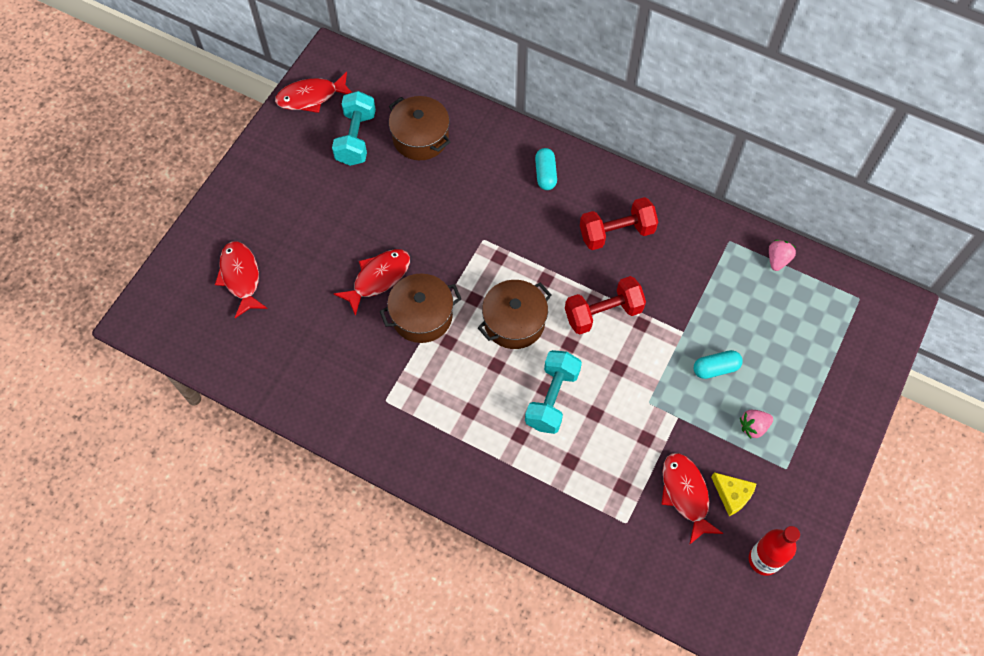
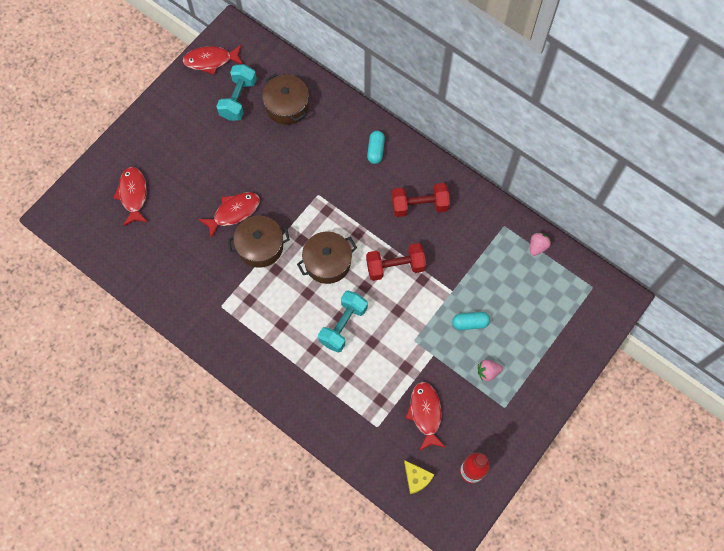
camera: 10 degrees right, 5 degrees up
(732, 495) = (460, 420): yellow cheese -> yellow cheese (416, 478)

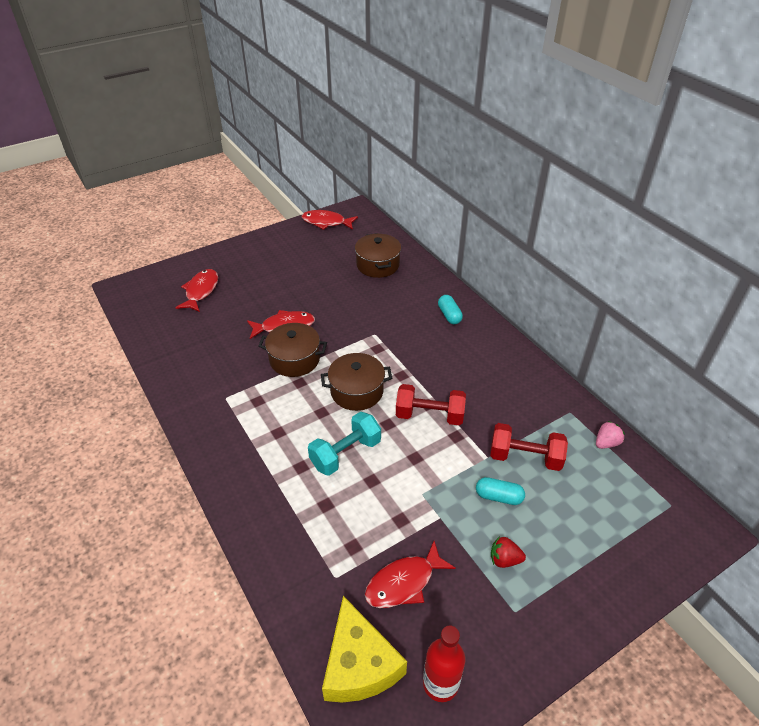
camera: 20 degrees right, 25 degrees down
(238, 99) = (336, 251): turquoise dumbbell -> none
(375, 150) = (449, 315): turquoise capsule -> turquoise capsule turned 45 degrees counterclockwise
(416, 478) = (359, 664): yellow cheese -> yellow cheese, size x1.88
(419, 205) = (478, 369): red dumbbell -> red dumbbell (525, 457)
(425, 413) = (404, 582): red fish -> red fish turned 135 degrees counterclockwise
(487, 372) = (504, 559): pink strawberry -> red strawberry

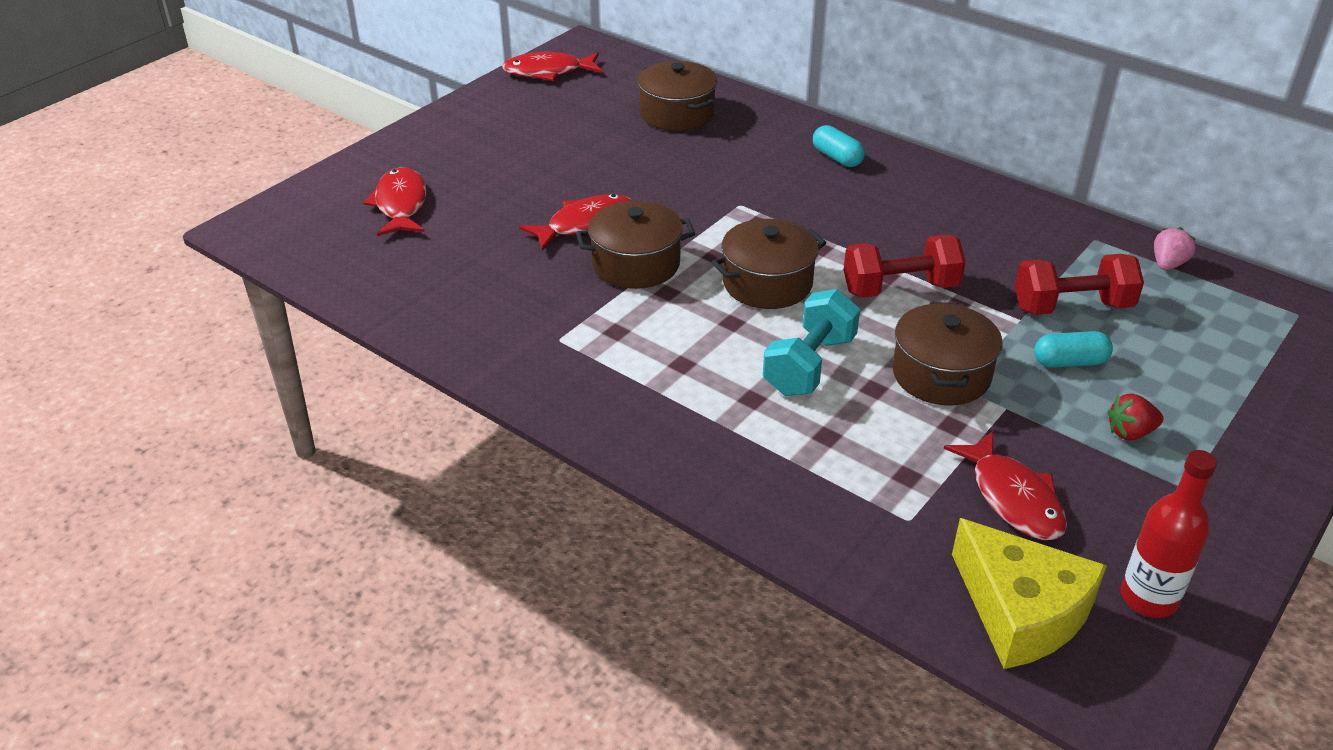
camera: 20 degrees left, 5 degrees down
(404, 582) = (1013, 498): red fish -> red fish turned 60 degrees counterclockwise
(416, 482) = (941, 375): none -> brown pot

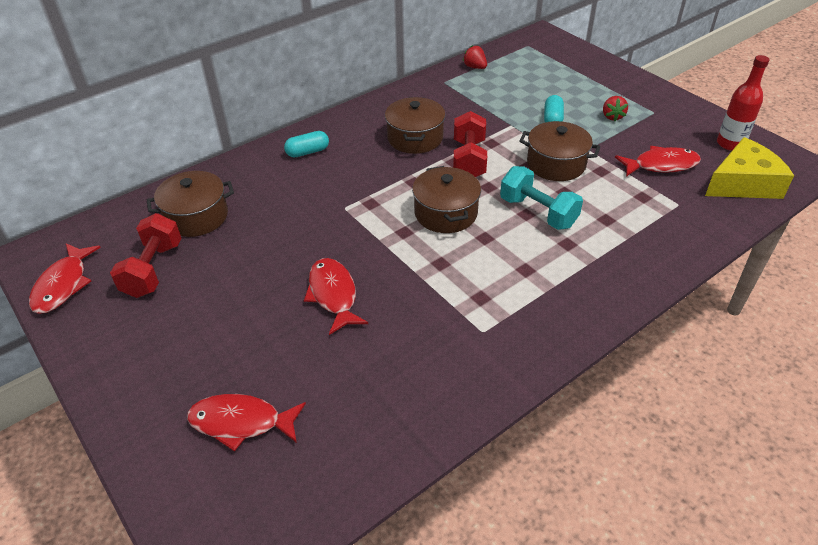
camera: 75 degrees left, 5 degrees up
(636, 264) = (399, 274): brown pot -> brown pot (415, 138)
(1072, 307) = (504, 105): red dumbbell -> red dumbbell (153, 270)
(1168, 264) = (475, 67): pink strawberry -> red strawberry

